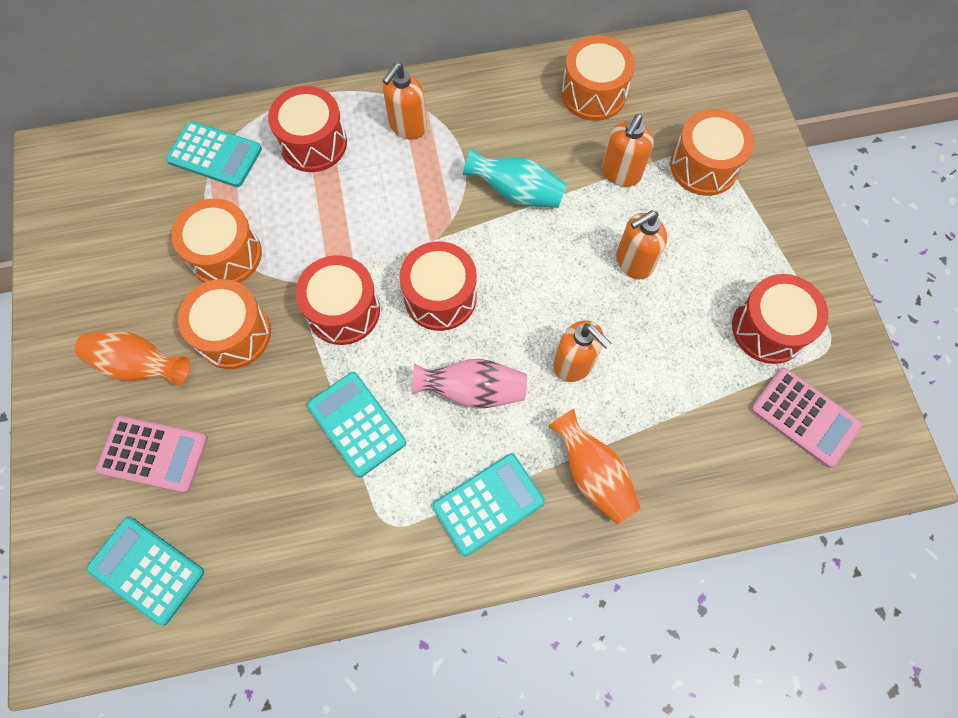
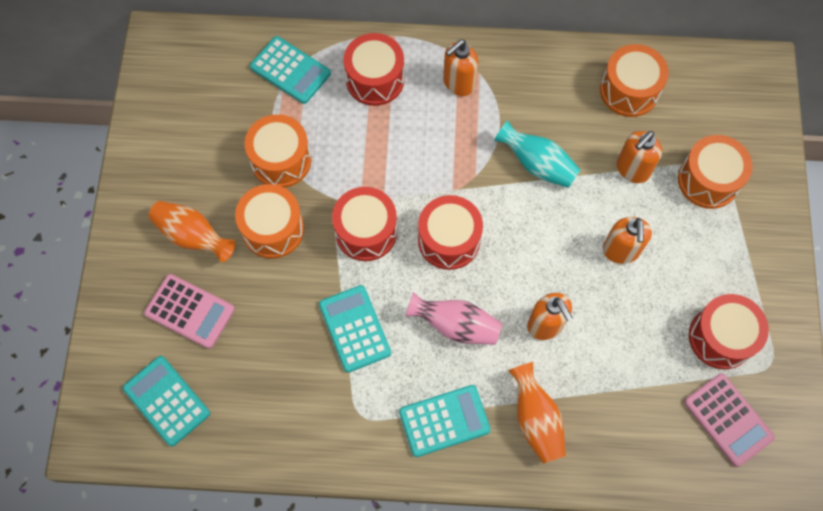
camera: 15 degrees right, 0 degrees up
(633, 262) = (621, 251): orange soap dispenser -> orange soap dispenser turned 75 degrees counterclockwise

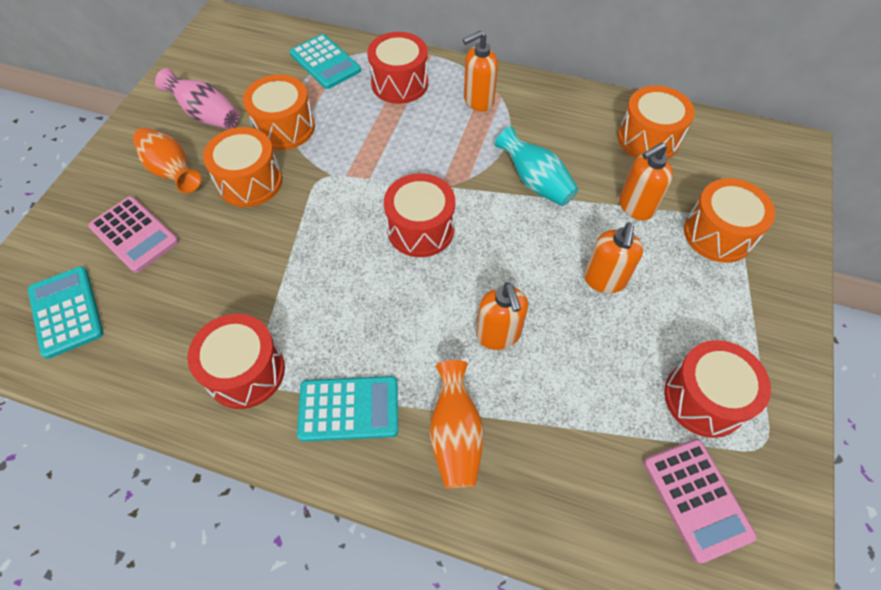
camera: 15 degrees right, 10 degrees down
(355, 328) = (290, 289): turquoise calculator -> none
(366, 232) = (339, 203): red drum -> red drum (246, 372)
(455, 325) = (398, 311): pink vase -> pink vase (206, 115)

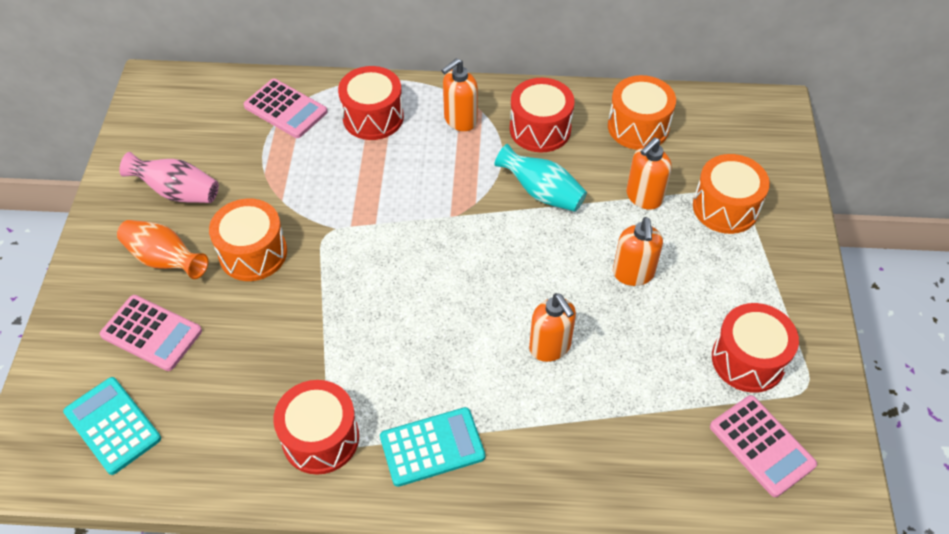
camera: 15 degrees left, 5 degrees down
(284, 128) = (268, 189): orange drum -> none
(325, 62) = (285, 109): turquoise calculator -> pink calculator
(420, 229) = (444, 263): red drum -> red drum (540, 129)
(455, 435) = (538, 445): orange vase -> none

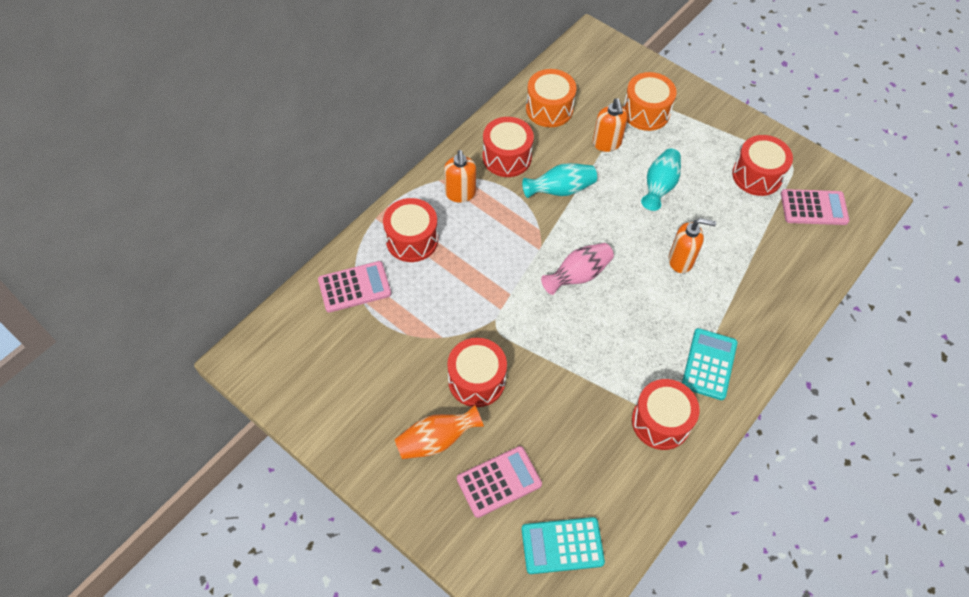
camera: 55 degrees left, 5 degrees up
(177, 192) = (376, 399): pink vase -> pink vase (578, 275)
(253, 253) = (476, 380): orange drum -> red drum
(633, 274) = (659, 187): orange soap dispenser -> turquoise vase

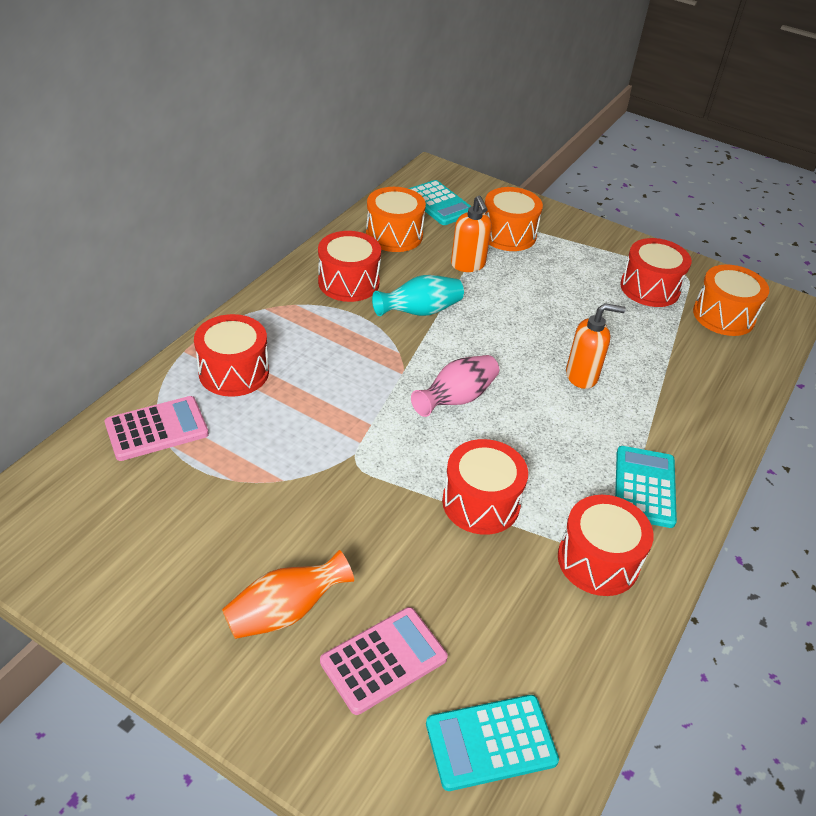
camera: 10 degrees left, 15 degrees down
(460, 194) = (294, 321): orange soap dispenser -> none
(476, 380) = (336, 529): red drum -> red drum (481, 503)
(592, 75) = (439, 204): none -> turquoise calculator
(659, 187) = (539, 303): turquoise vase -> none
(814, 208) = (723, 316): pink calculator -> orange drum

